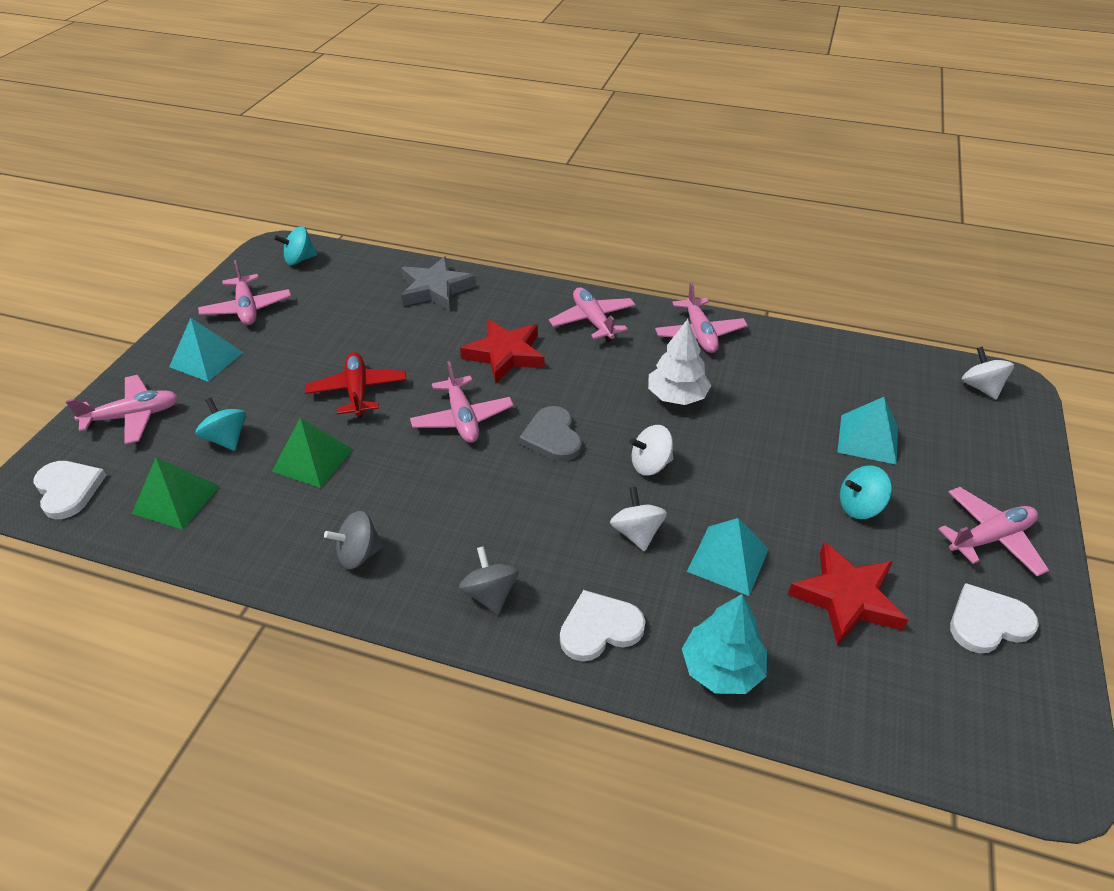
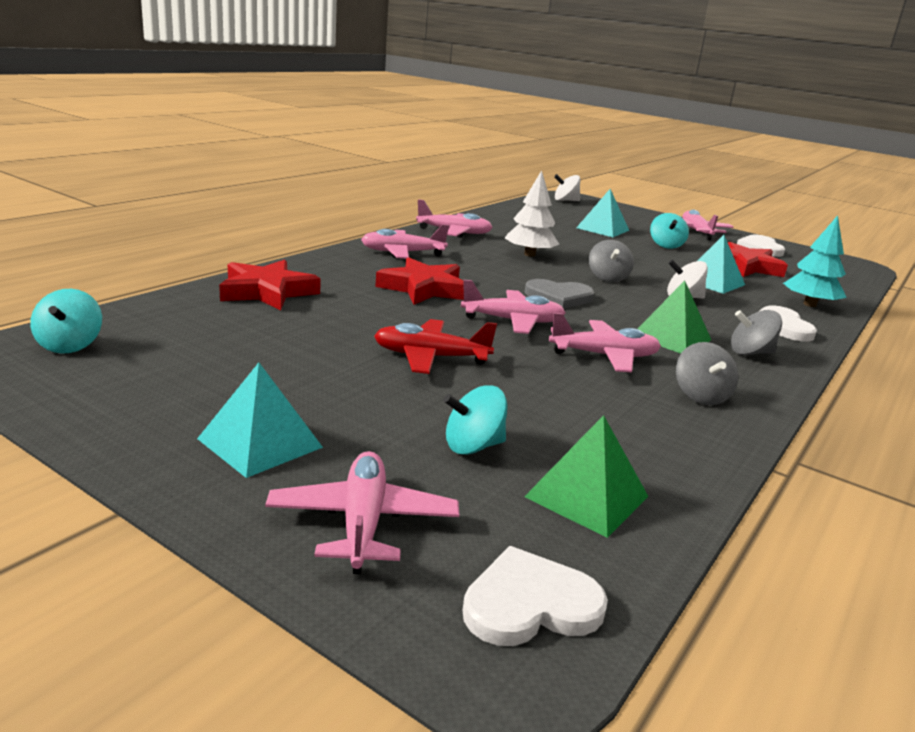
camera: 75 degrees left, 20 degrees down
(247, 308) = (153, 397): pink plane -> pink plane (604, 356)
(312, 460) = (544, 398): green pyramid -> green pyramid (671, 337)
(435, 289) = (267, 291): grey star -> red star
(650, 464) = (607, 278): white spinning top -> grey spinning top

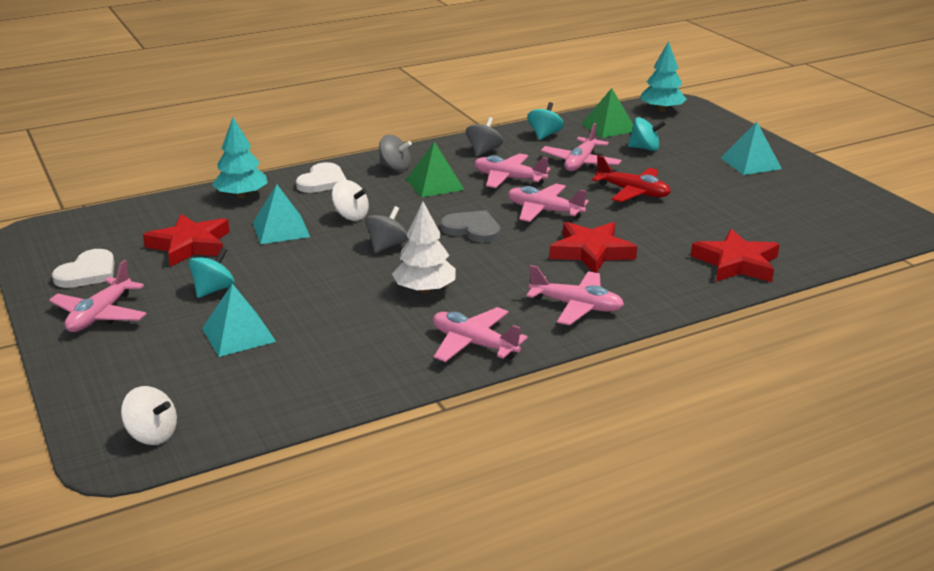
camera: 150 degrees left, 5 degrees up
(70, 345) = (874, 229): turquoise spinning top -> turquoise spinning top (544, 135)
(363, 522) = (711, 133): pink plane -> pink plane (580, 163)
(530, 604) = (661, 110): white heart -> turquoise tree

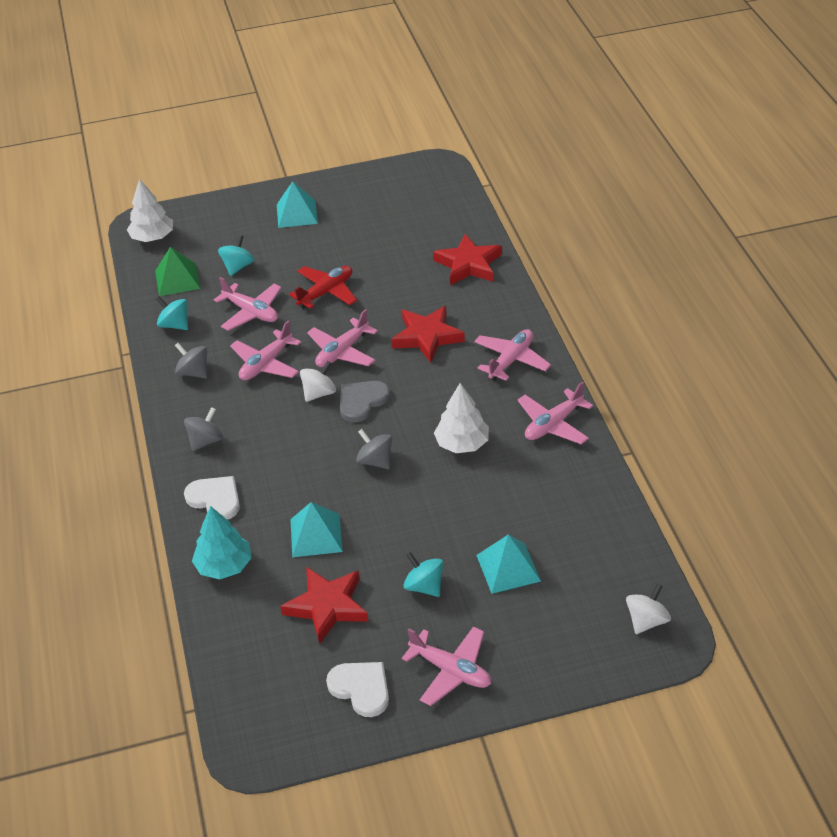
camera: 75 degrees left, 15 degrees up
(351, 216) = (305, 482): white spinning top -> white spinning top (319, 393)
(435, 184) = (257, 416): green pyramid -> none
(661, 110) = (152, 237): turquoise tree -> white tree

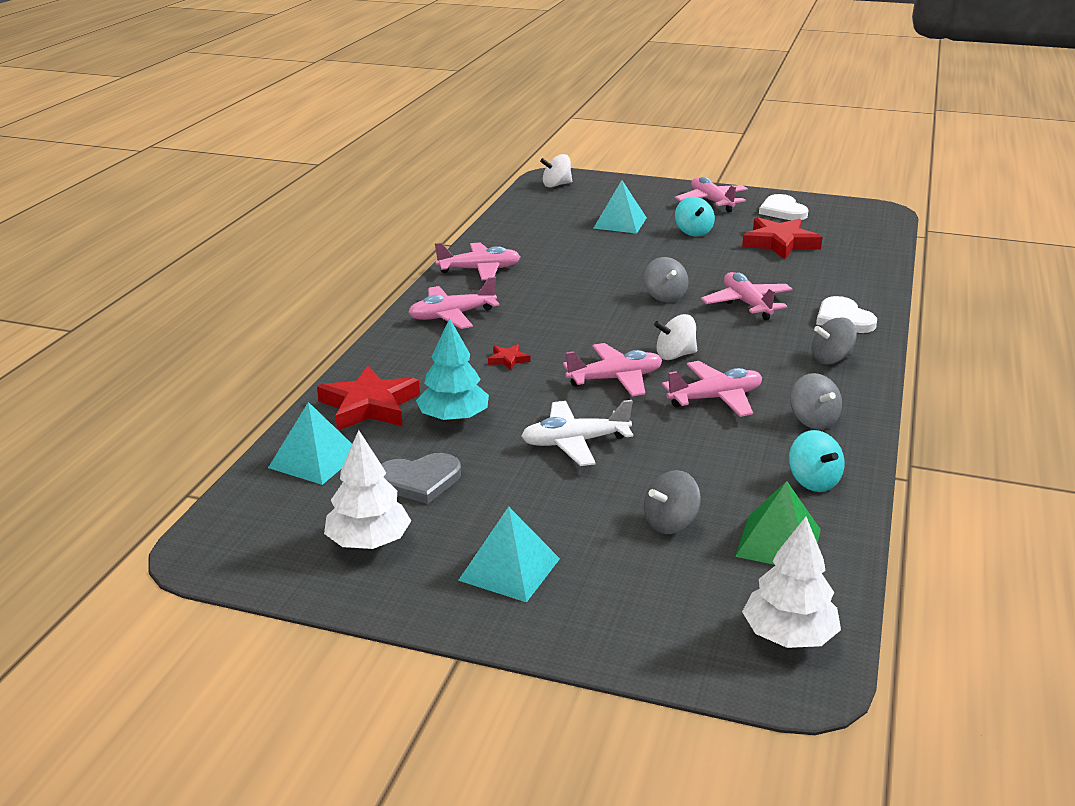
camera: 150 degrees left, 15 degrees down
(224, 566) = (857, 282): turquoise tree -> turquoise tree (453, 418)
(238, 267) = (670, 523): turquoise spinning top -> grey spinning top
(251, 312) = (694, 457): pink plane -> pink plane (747, 304)
(316, 535) = (760, 275): turquoise pyramid -> turquoise pyramid (315, 460)
(326, 292) = (574, 442): red plane -> white plane
(362, 401) = (636, 335): grey heart -> grey heart (419, 480)
(427, 337) = (508, 360): red star -> red star, size x0.45
(462, 443) = (573, 283): white tree -> white tree (368, 542)

